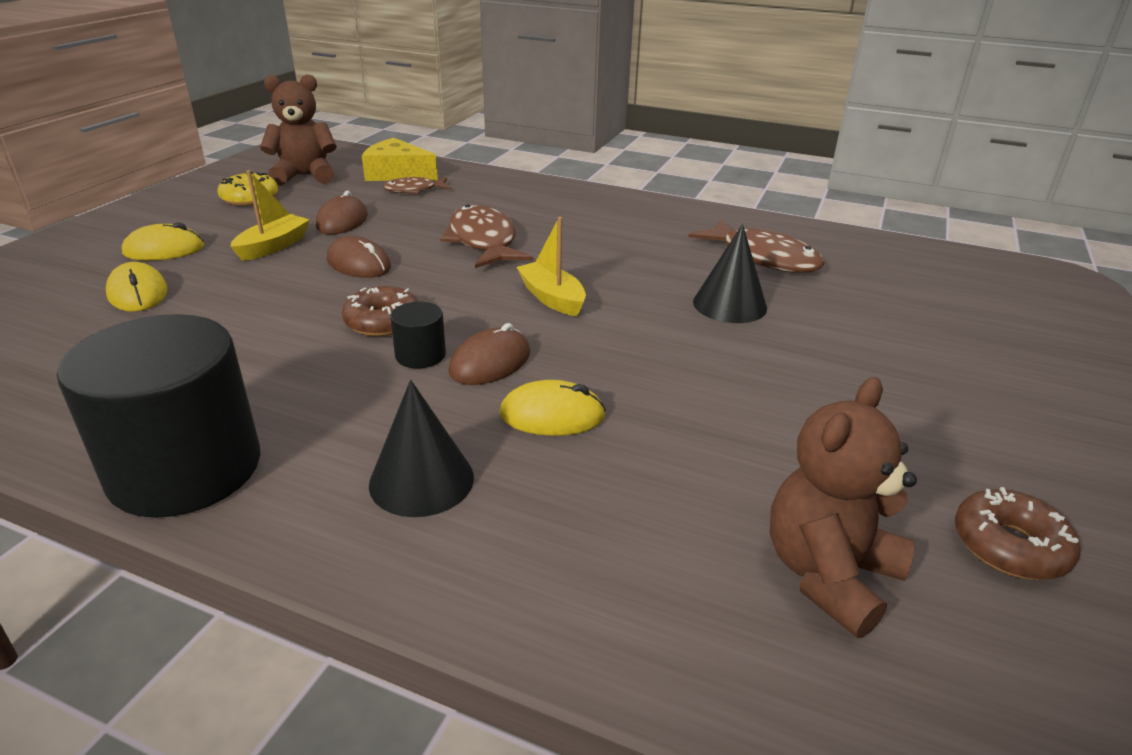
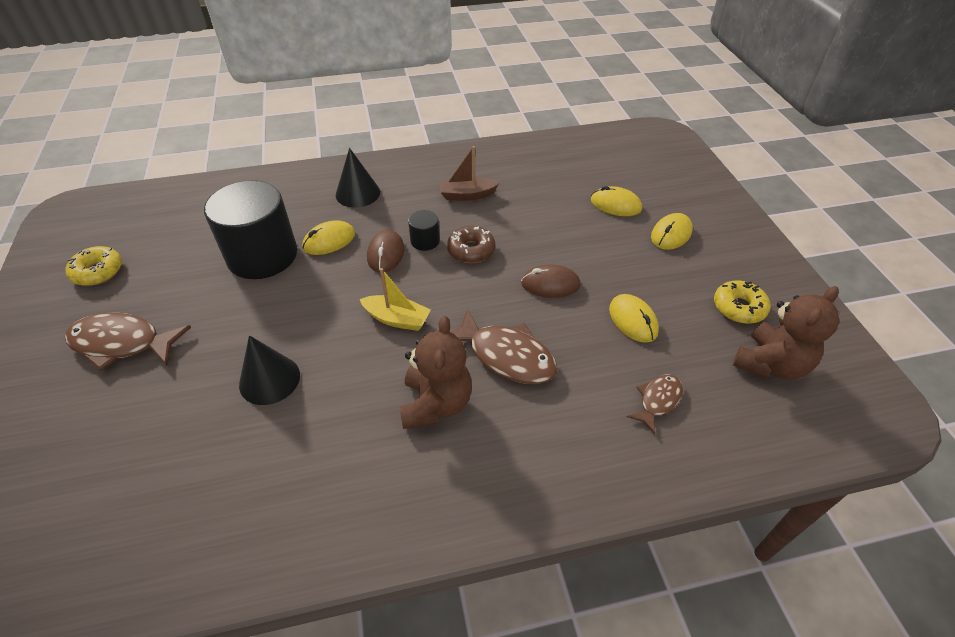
camera: 145 degrees right, 15 degrees up
(185, 469) = (446, 161): black cylinder -> black cylinder (262, 255)
(268, 389) = (467, 195): none -> brown boat
(273, 246) = (623, 270): yellow boat -> none
(342, 221) = (633, 320): brown mouse -> yellow mouse
(397, 174) = (718, 423): yellow cheese -> none
(763, 257) = (260, 474): brown fish -> brown fish (122, 343)
(828, 574) = (180, 228): brown teddy bear -> brown teddy bear (436, 404)
(1009, 546) = (98, 272): brown donut -> yellow donut

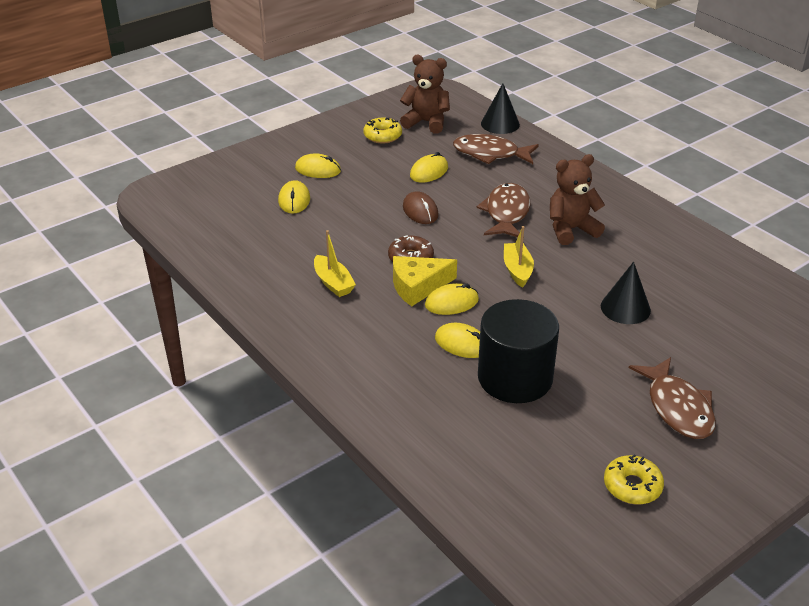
camera: 115 degrees left, 10 degrees down
(358, 193) = (378, 355): black cone -> black cone (500, 124)
(385, 254) = (451, 303): brown mouse -> yellow mouse
(425, 241) = (418, 286): black cylinder -> yellow cheese
(467, 195) = (333, 283): brown boat -> yellow boat
(657, 401) = (490, 154): brown fish -> brown fish, size x1.76

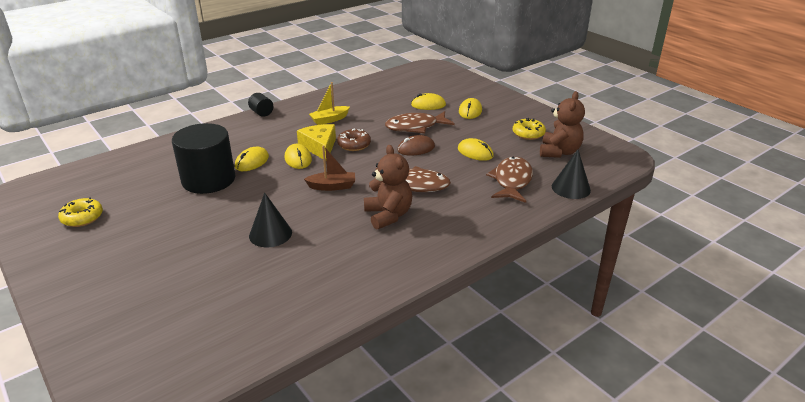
camera: 90 degrees right, 5 degrees down
(302, 354) = (261, 113): none -> black cylinder
(517, 270) = (332, 186): yellow boat -> brown boat
(677, 408) = (142, 246): brown fish -> brown fish (415, 127)

